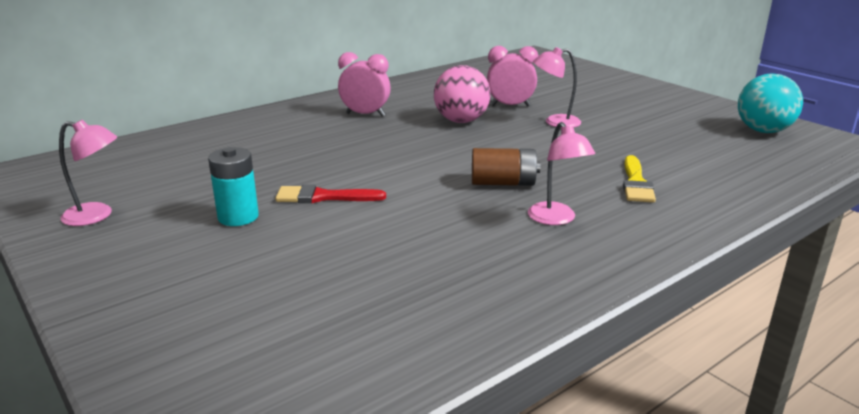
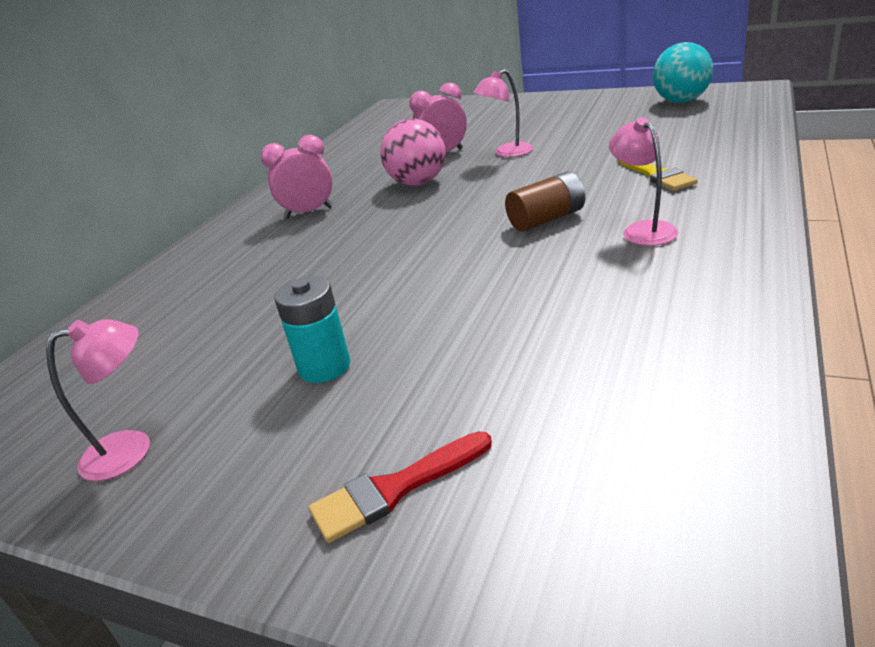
camera: 25 degrees left, 5 degrees up
(323, 197) = (390, 305): red brush -> red brush (394, 489)
(556, 219) = (643, 230): pink lamp -> pink lamp turned 150 degrees counterclockwise

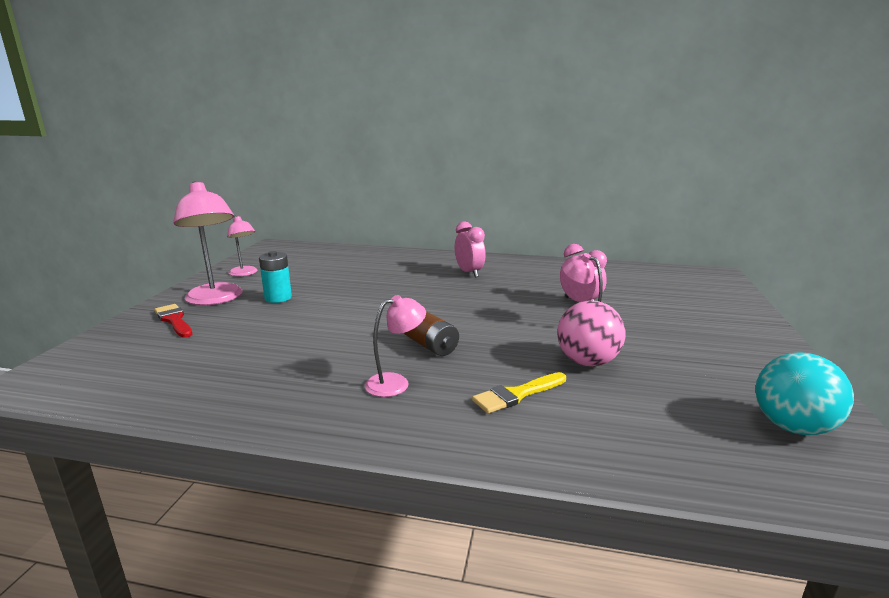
camera: 75 degrees right, 10 degrees down
(289, 454) = (216, 299): none -> pink lamp
(418, 183) = (515, 298): pink ball -> pink ball (587, 362)

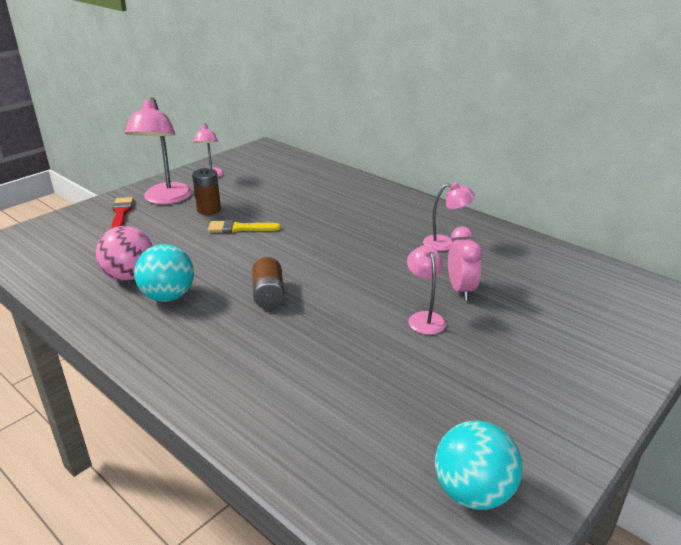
camera: 30 degrees right, 10 degrees up
(278, 298) = (209, 210): turquoise battery -> brown battery
(327, 374) = (168, 296): none -> turquoise ball
(396, 383) = (205, 321): pink lamp -> pink lamp (445, 243)
(469, 273) = (397, 223): pink clock -> none
(517, 394) = (278, 365): yellow brush -> yellow brush (239, 228)
(587, 362) = (377, 356): pink ball -> pink ball (129, 276)

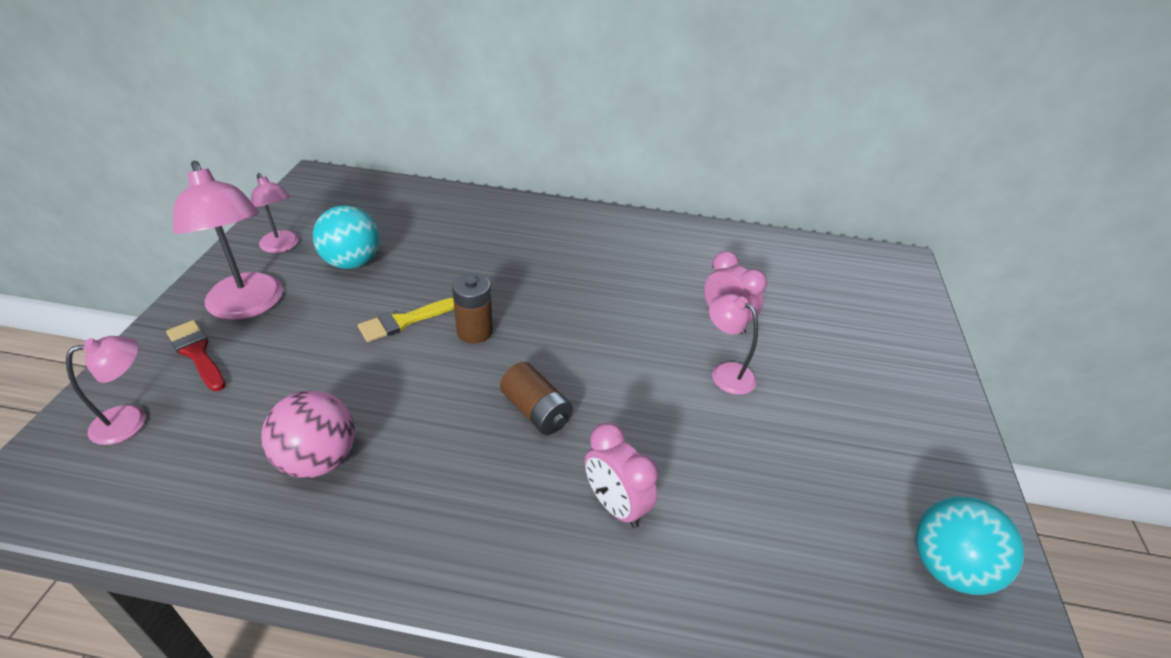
camera: 35 degrees left, 10 degrees up
(168, 296) = (409, 470): turquoise ball -> turquoise ball (352, 262)
(209, 210) = (333, 304): brown battery -> brown battery (474, 331)
(265, 357) = (615, 505): none -> pink clock
(445, 243) = (658, 263): pink lamp -> pink lamp (131, 420)

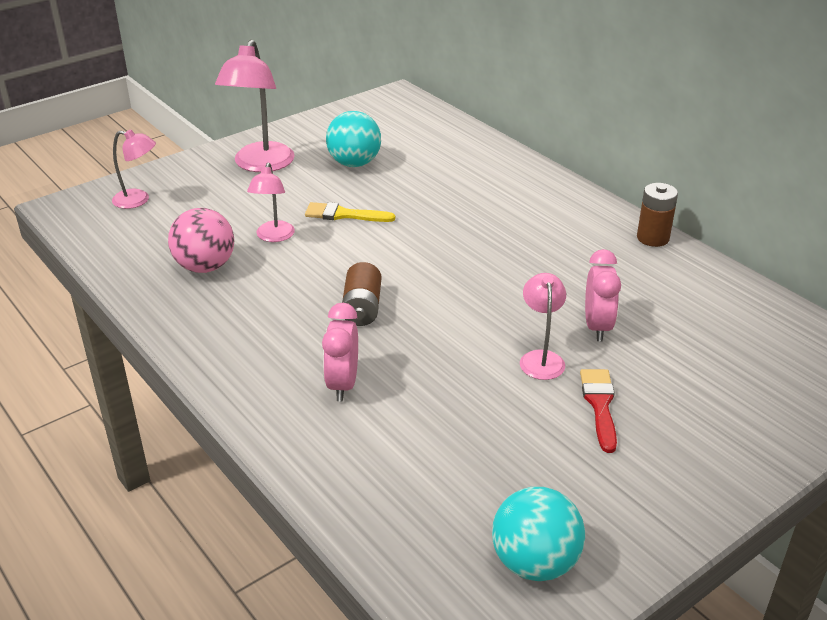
camera: 45 degrees right, 5 degrees down
(197, 353) = (205, 179): red brush -> red brush (599, 405)
(282, 246) = (321, 135): pink lamp -> pink lamp (273, 237)
(474, 331) = (383, 242): brown battery -> brown battery (653, 238)

